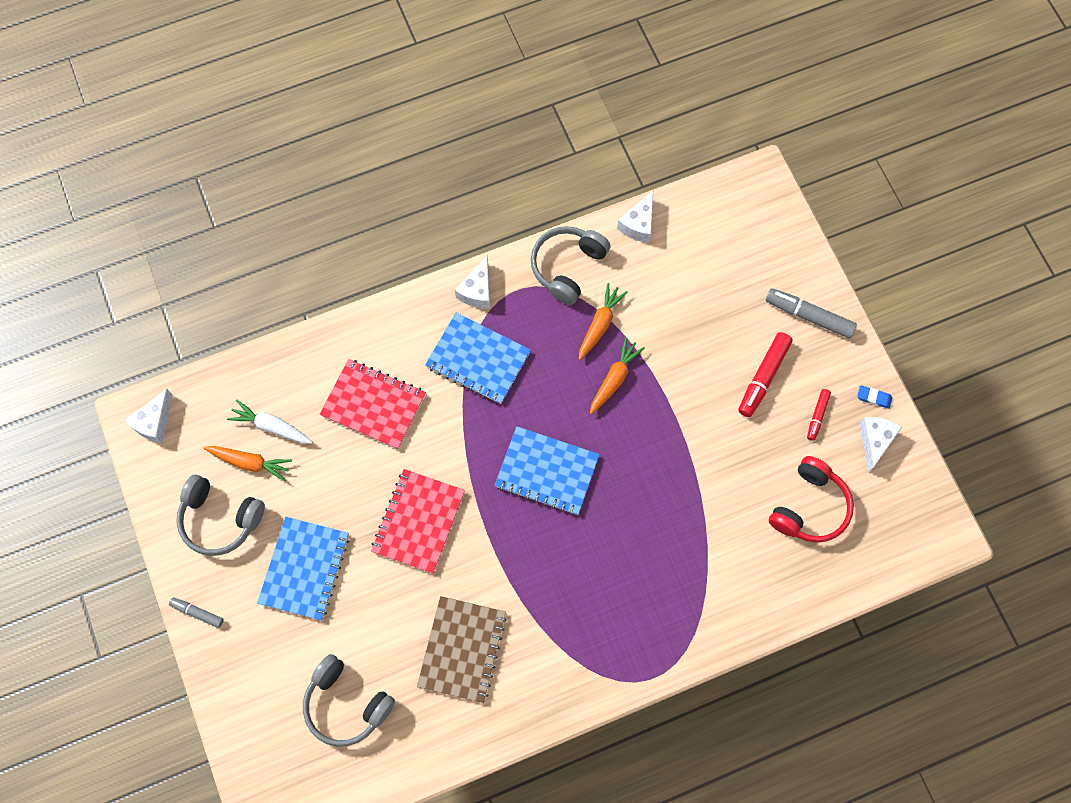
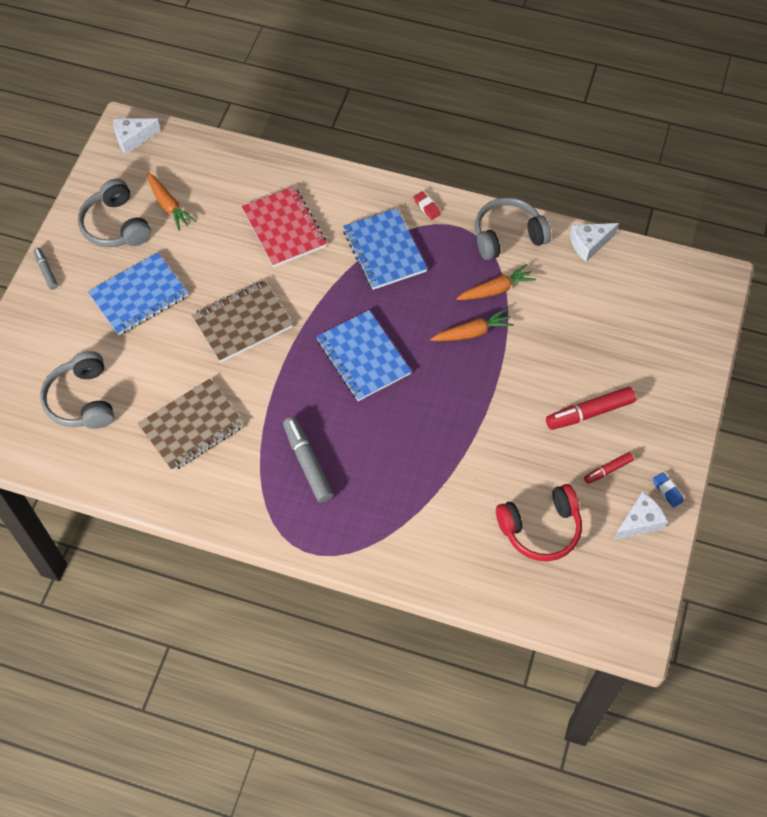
camera: 40 degrees right, 10 degrees down
(271, 426) = (204, 194): white carrot -> none
(418, 522) = (242, 323): red notebook -> brown notebook
(477, 291) = (426, 207): white cheese -> red eraser
(808, 316) = (667, 396): grey marker -> grey marker (307, 463)

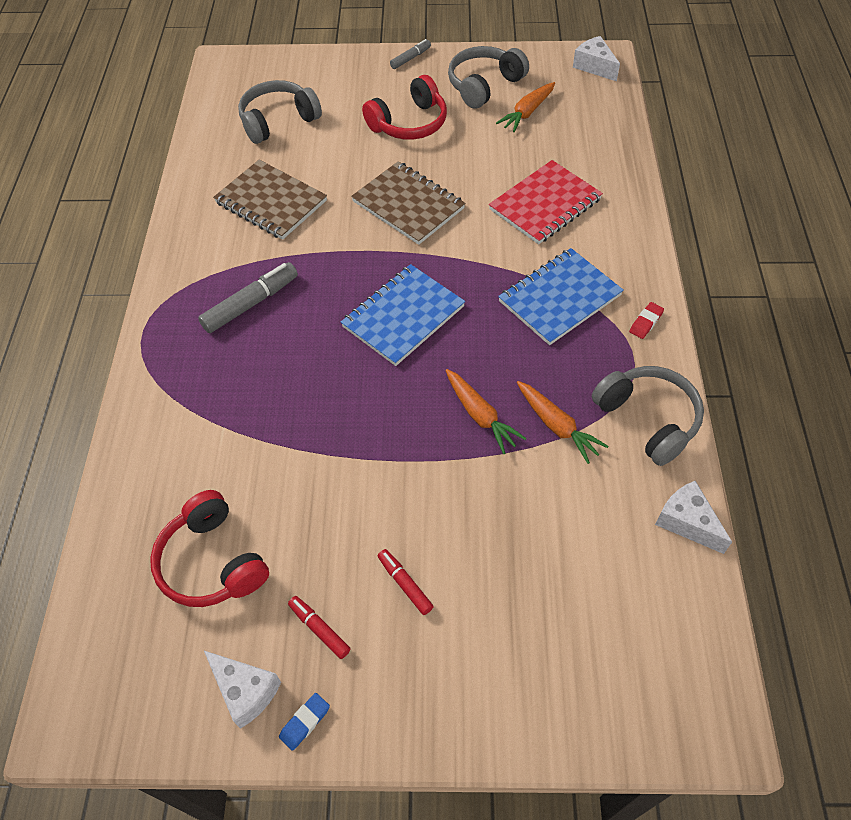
camera: 75 degrees right, 5 degrees down
(139, 296) = (409, 123): blue notebook -> red headphones
(589, 412) = (405, 584): red marker -> red marker, size x0.57

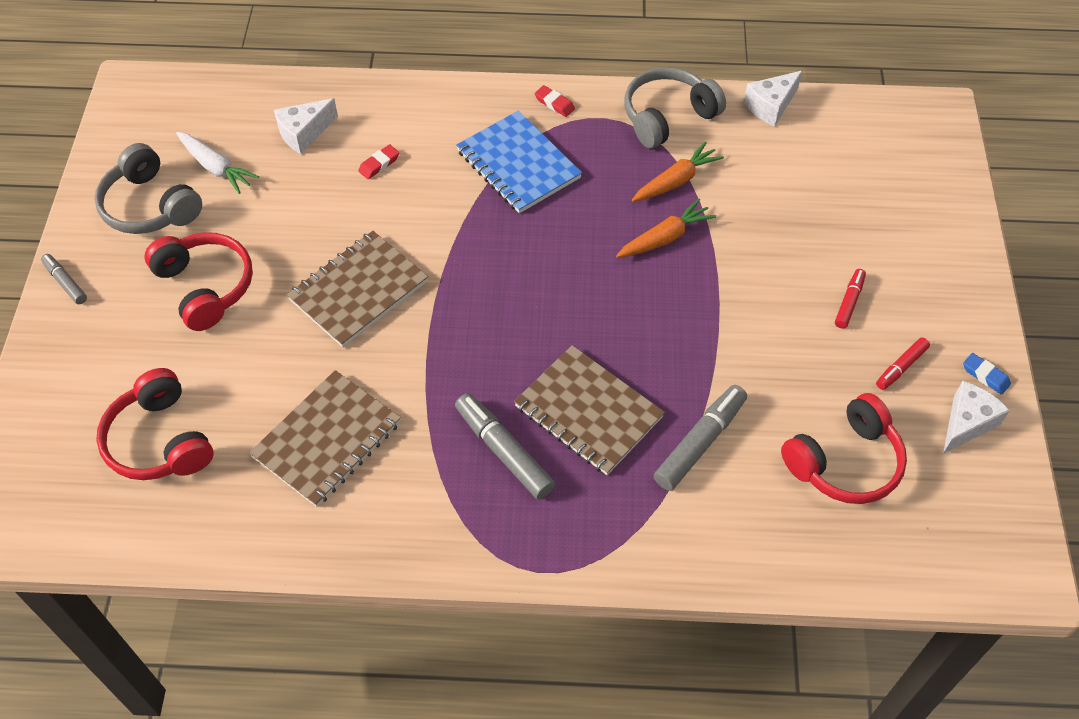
camera: 90 degrees left, 0 degrees up
(245, 440) = (700, 443): none -> grey marker
(278, 121) = (160, 440): grey headphones -> red headphones
(283, 358) = (588, 412): none -> brown notebook
(403, 316) = (534, 298): blue notebook -> none
(405, 584) = (849, 302): red marker -> red marker turned 150 degrees clockwise
(527, 112) = (216, 167): orange carrot -> white carrot
(545, 204) = (379, 164): red notebook -> red eraser
(594, 66) = (146, 98): white cheese -> white cheese (304, 133)

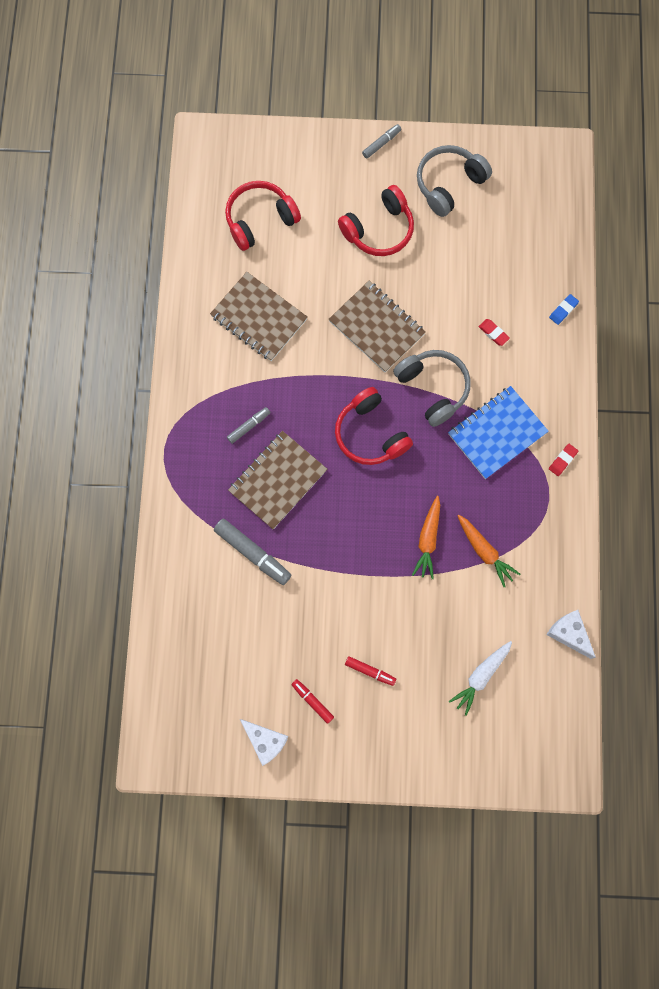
camera: 90 degrees right, 20 degrees up
(216, 167) = (486, 222): white carrot -> white carrot (481, 676)
(304, 133) = (522, 278): white cheese -> none
(504, 451) = (249, 426): grey marker -> grey marker, size x0.57
(665, 238) = (428, 539): orange carrot -> orange carrot turned 45 degrees clockwise
(668, 116) = (552, 549): grey headphones -> grey headphones (433, 388)
(845, 462) = (236, 649): red headphones -> red headphones (370, 434)
(985, 375) = (305, 762): blue eraser -> blue eraser (563, 310)

